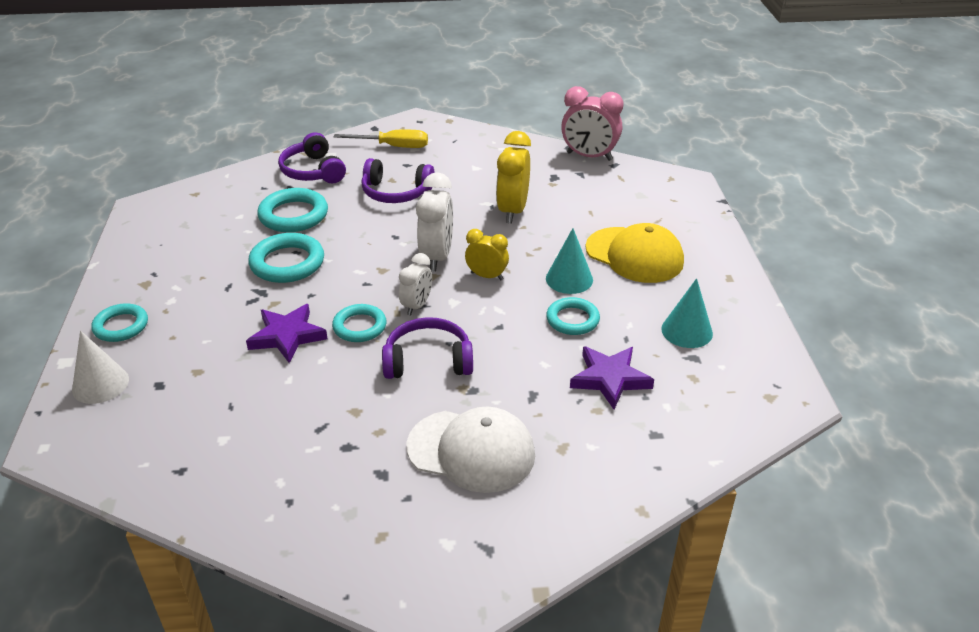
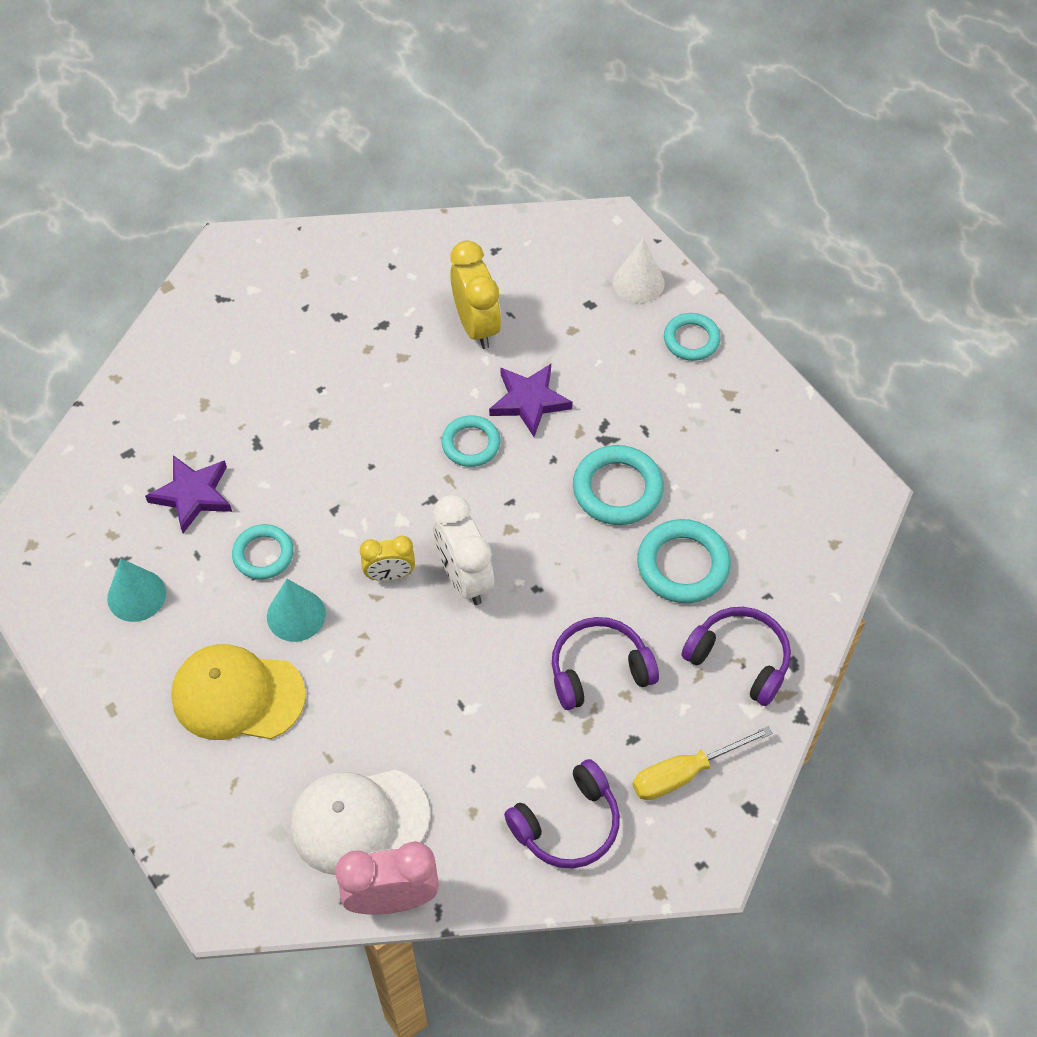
camera: 150 degrees right, 20 degrees up
(417, 306) = (434, 496): white clock -> none
(428, 361) = (376, 436): purple headphones -> purple headphones (567, 824)
(471, 451) = (279, 366): white cap -> white cap (359, 820)
(512, 211) = (428, 708): yellow clock -> yellow clock (476, 326)

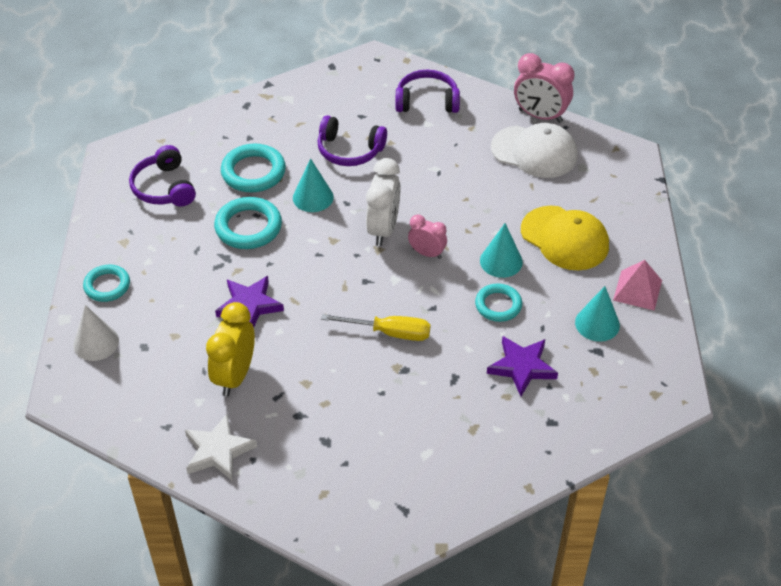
camera: 145 degrees left, 10 degrees down
(110, 670) = (637, 290): none -> pink pyramid
(390, 575) = (427, 253): yellow clock -> pink clock
(428, 256) = (218, 451): none -> white star
(471, 444) = (311, 300): turquoise ring -> none
(582, 572) = (313, 197): none -> turquoise cone
(684, 773) = (349, 92): yellow screwdriver -> yellow screwdriver (389, 332)
(739, 659) = (271, 119): purple headphones -> purple headphones (164, 188)

